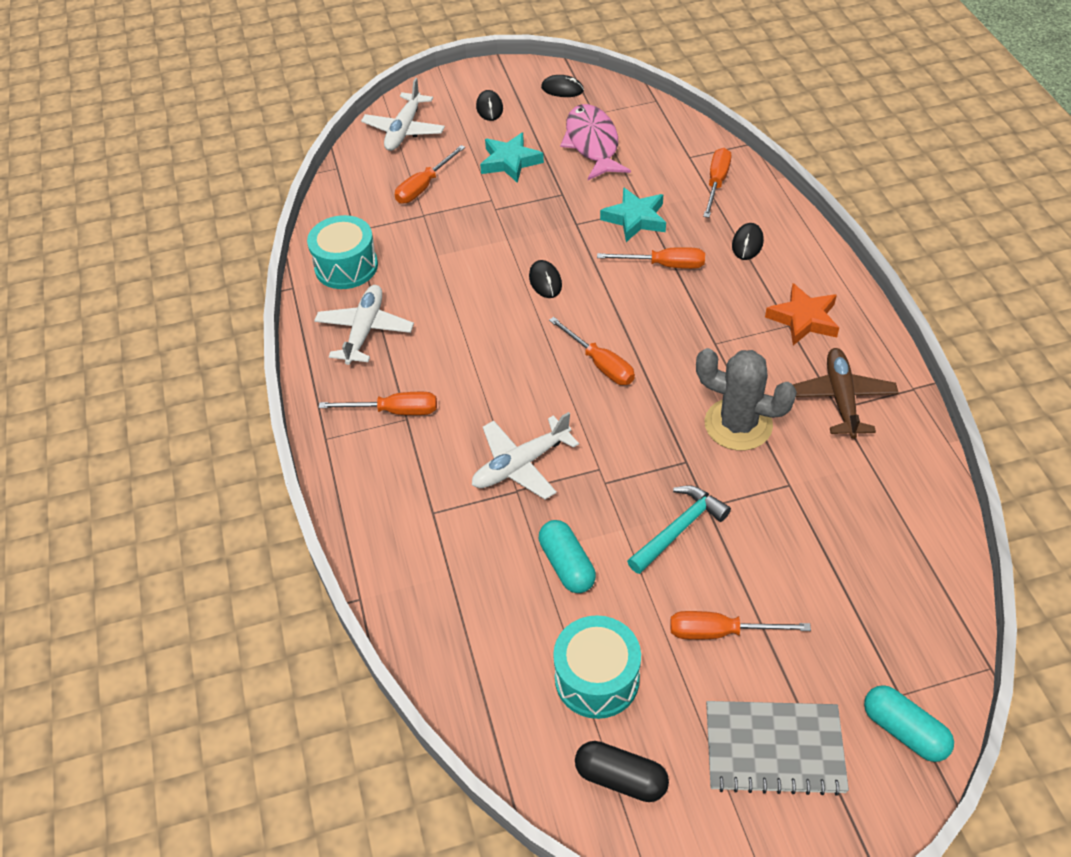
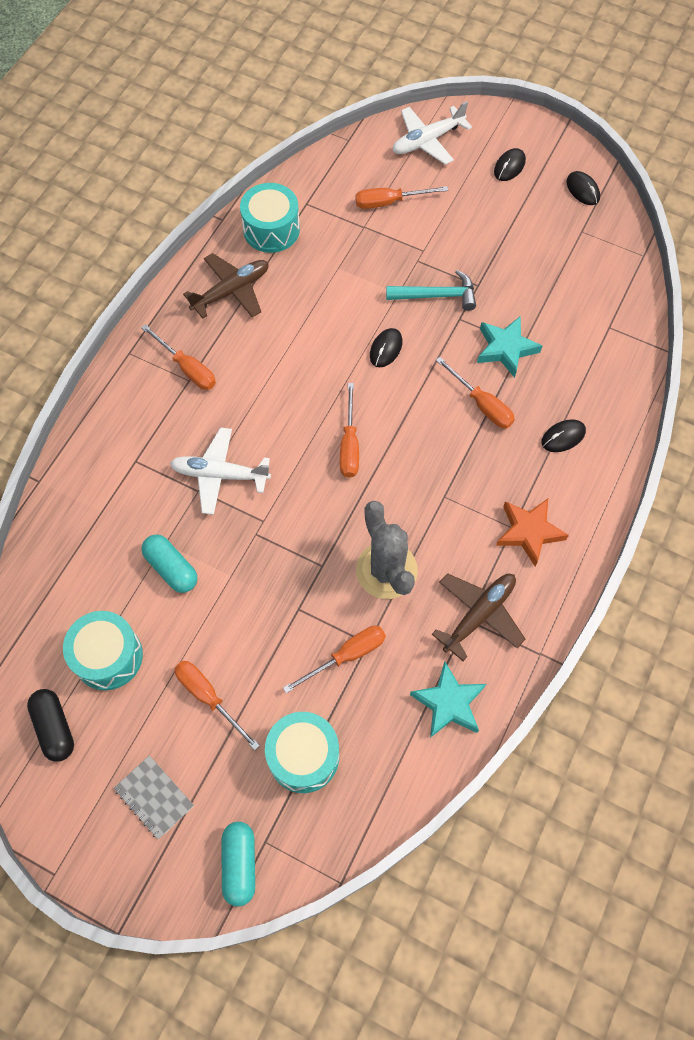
camera: 40 degrees right, 15 degrees up
(365, 330) = (231, 291): white plane -> brown plane
(510, 162) = (471, 227): turquoise star -> turquoise star (449, 703)
(567, 565) = (171, 568): turquoise capsule -> turquoise capsule turned 60 degrees counterclockwise
(592, 143) = (549, 258): pink fish -> none
(679, 529) = (263, 608): turquoise hammer -> turquoise hammer (436, 295)
(716, 183) = (602, 367): orange screwdriver -> orange screwdriver (346, 656)
(774, 748) = (154, 797): grey notebook -> grey notebook, size x0.64
(847, 605) = (303, 756): none -> turquoise drum

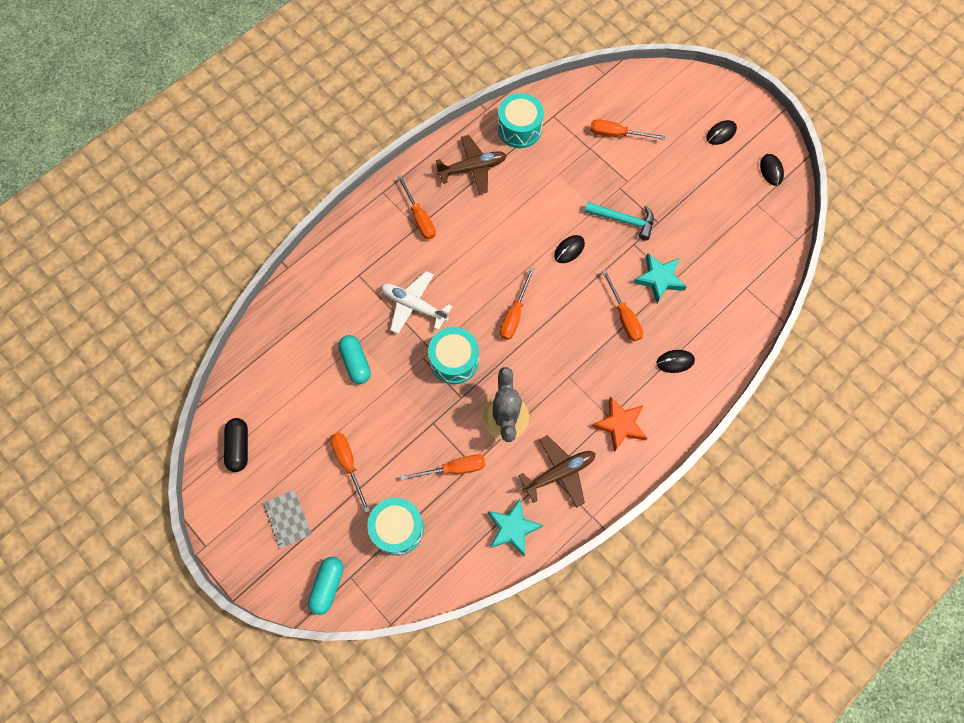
camera: 20 degrees right, 5 degrees up
(108, 656) = (291, 410): turquoise drum -> turquoise drum (454, 360)
(427, 141) = (665, 93): white plane -> none

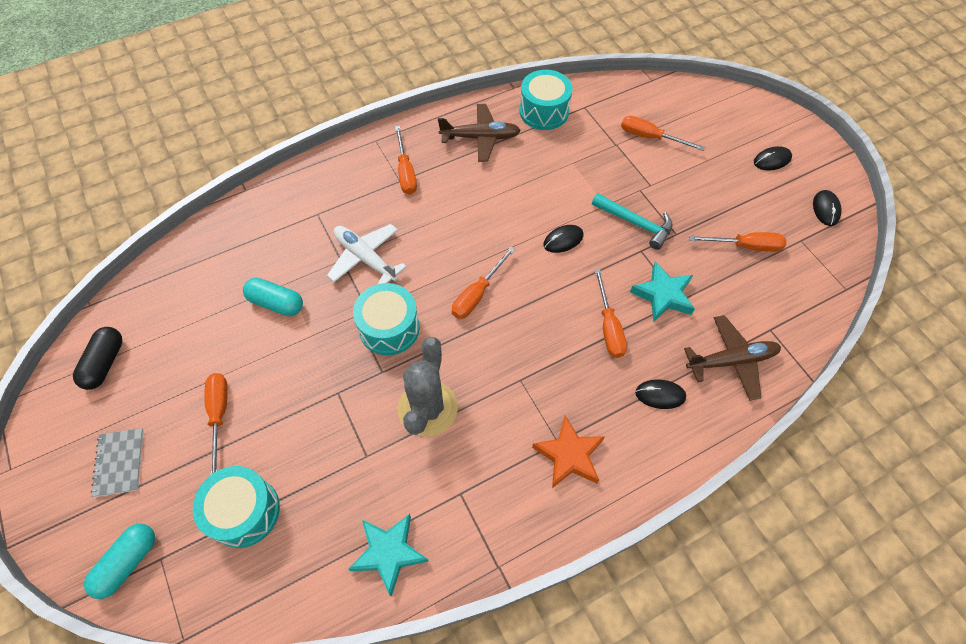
camera: 15 degrees right, 10 degrees down
(356, 362) = (276, 303): turquoise capsule -> turquoise capsule turned 60 degrees counterclockwise
(454, 469) = (342, 455): orange screwdriver -> orange screwdriver (745, 246)
(559, 472) = (473, 496): brown plane -> brown plane (731, 360)

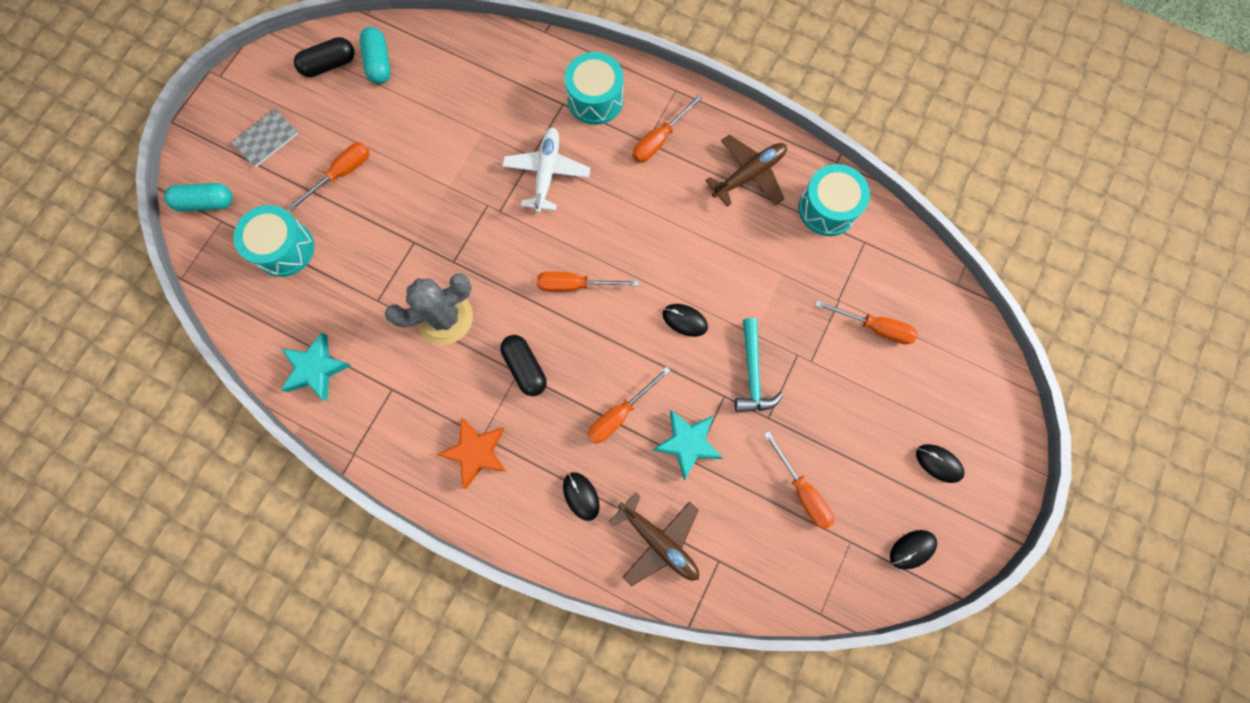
camera: 55 degrees right, 15 degrees up
(276, 303) = (458, 139): turquoise capsule -> turquoise capsule (379, 63)
(389, 328) = (495, 239): turquoise drum -> turquoise drum (595, 99)
(481, 137) = (749, 174): brown plane -> brown plane turned 90 degrees counterclockwise
(520, 372) = (525, 368): none -> black capsule
(650, 137) = (874, 327): orange screwdriver -> orange screwdriver turned 120 degrees clockwise

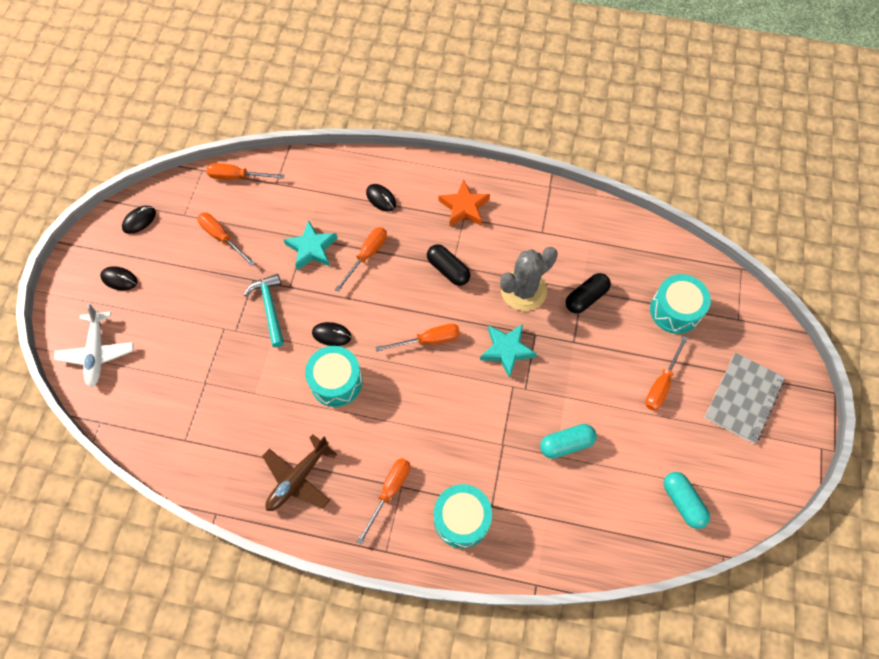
camera: 165 degrees right, 10 degrees down
(206, 203) = (759, 330): turquoise capsule -> turquoise capsule (566, 444)
(266, 139) = (743, 398): grey notebook -> grey notebook, size x1.57
(316, 369) = (603, 232): turquoise star -> turquoise star (507, 350)
(329, 65) = (728, 487): black capsule -> black capsule (586, 298)
(547, 173) = (483, 432): white plane -> white plane (97, 353)
(659, 541) = (319, 185): brown plane -> none
(827, 208) = (221, 463): turquoise drum -> turquoise drum (336, 382)
(874, 327) = (173, 367): orange screwdriver -> orange screwdriver (237, 177)

